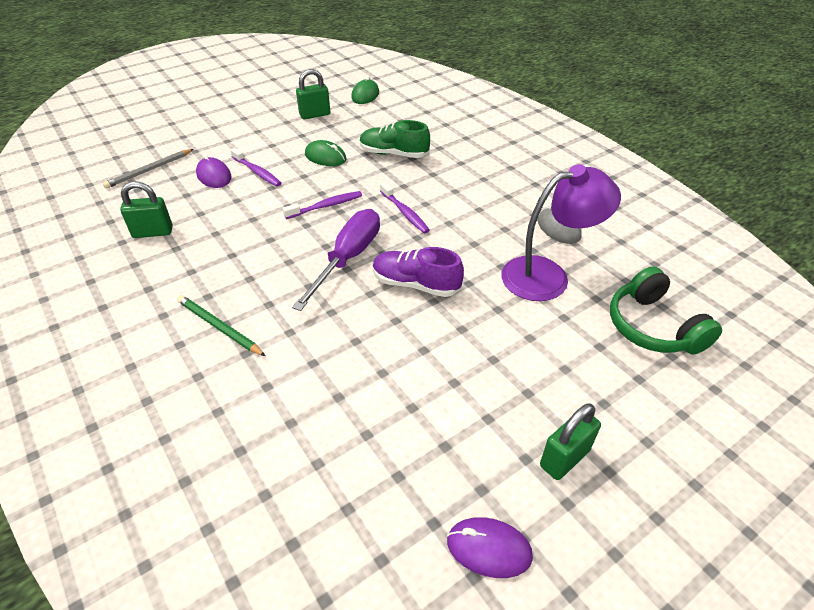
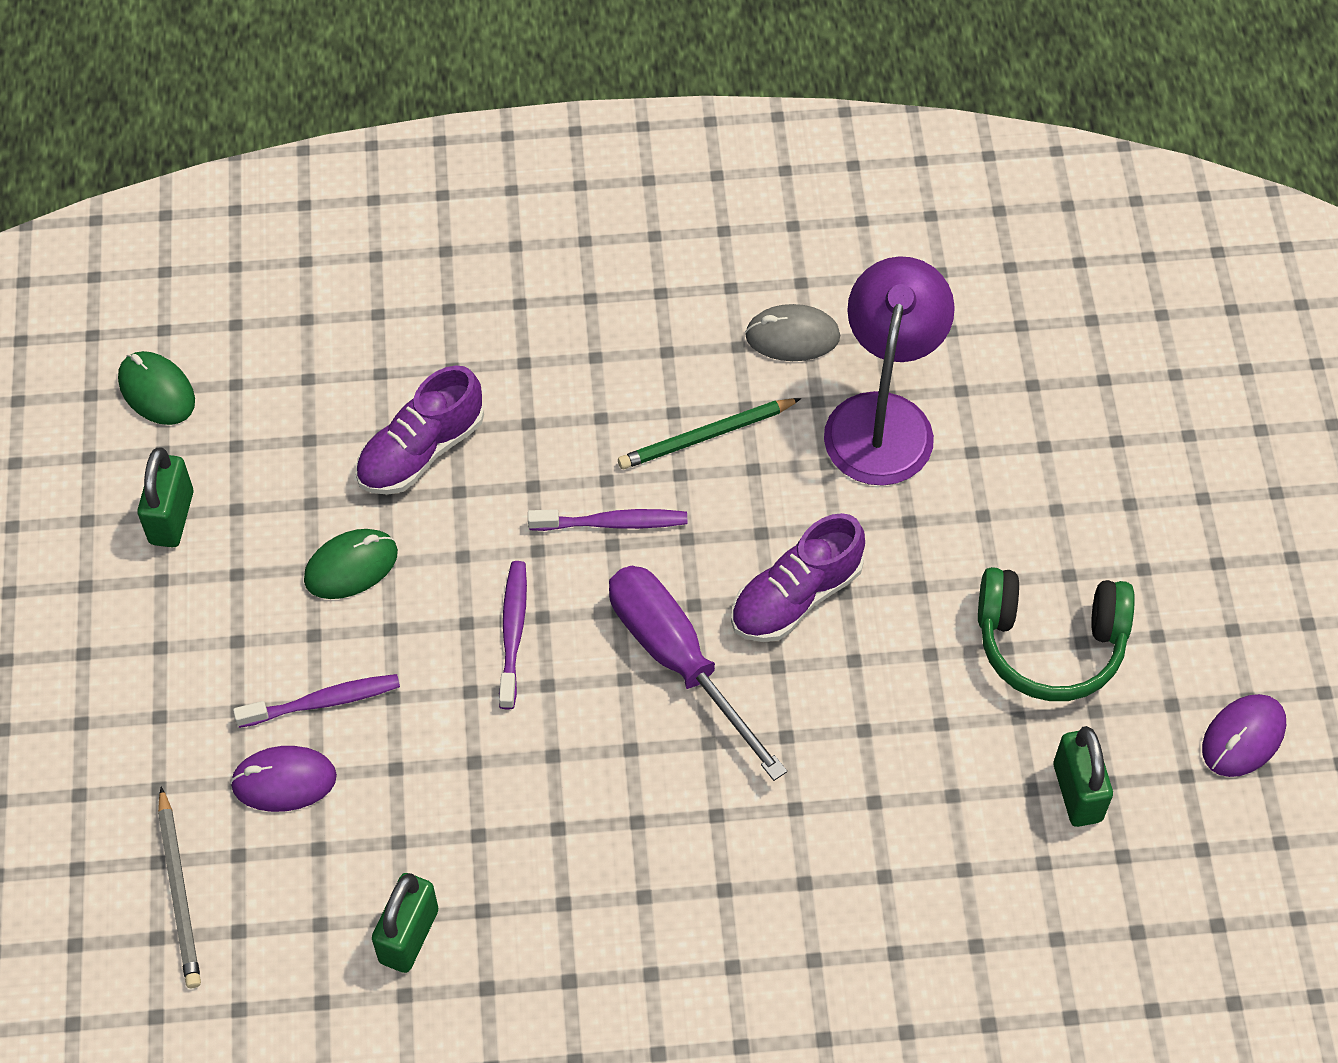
camera: 60 degrees left, 15 degrees up
(219, 327) = (728, 901): green pencil -> green pencil (706, 436)
(393, 154) = (421, 451): green shoe -> purple shoe
(564, 458) = (1178, 596): green padlock -> green padlock (1077, 792)
(653, 327) = (1049, 364): green headphones -> green headphones (1050, 644)

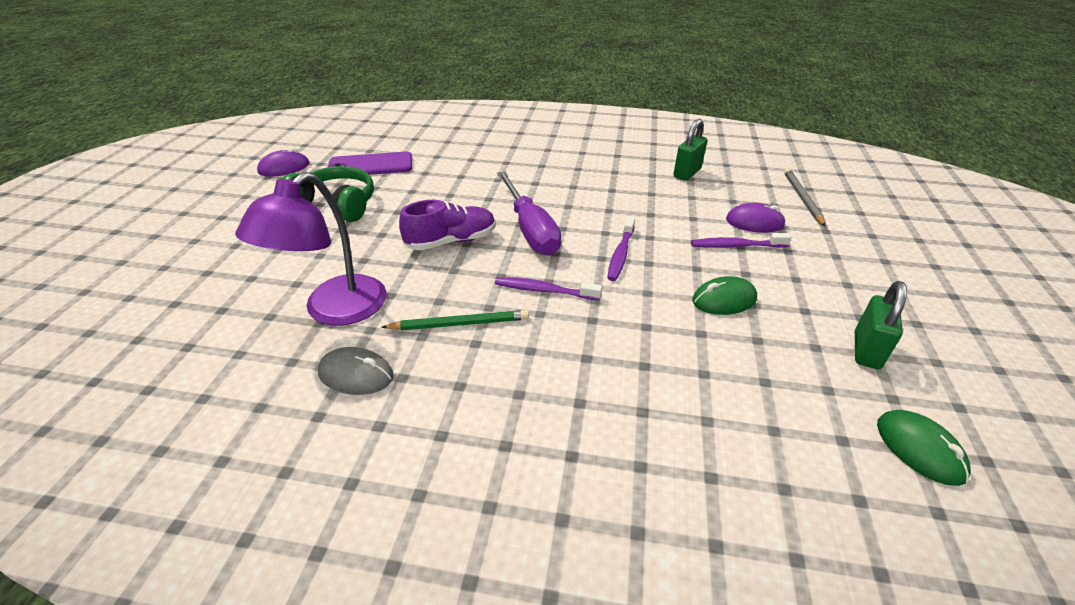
camera: 165 degrees left, 20 degrees down
(421, 451) = (673, 355): purple shoe -> none
(1077, 792) = (370, 165): green padlock -> purple phone

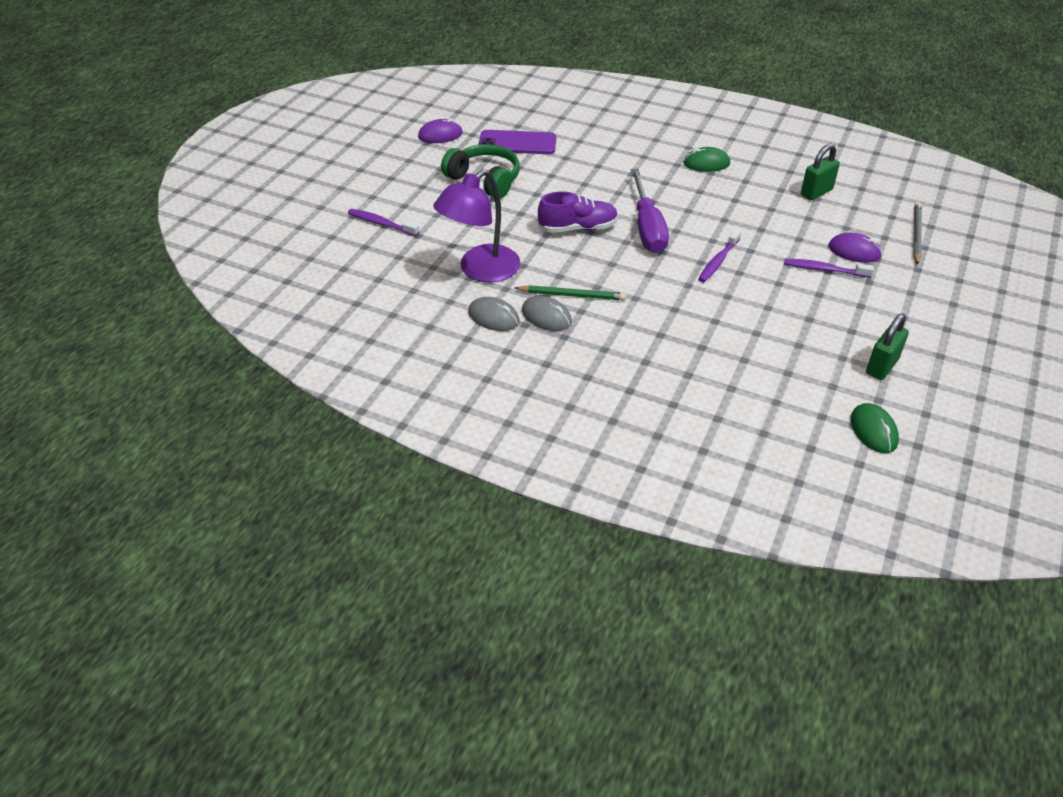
camera: 15 degrees right, 5 degrees up
(430, 360) = (546, 316): none -> grey mouse
(544, 290) = (644, 281): purple toothbrush -> purple toothbrush (381, 223)
(724, 300) = (788, 312): green mouse -> green mouse (706, 163)

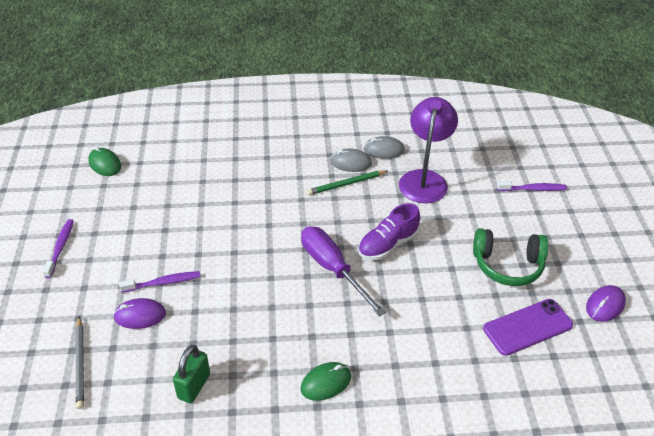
camera: 150 degrees right, 0 degrees up
(718, 261) = (255, 256): purple toothbrush -> purple toothbrush (60, 247)
(881, 366) = (103, 209): green padlock -> none

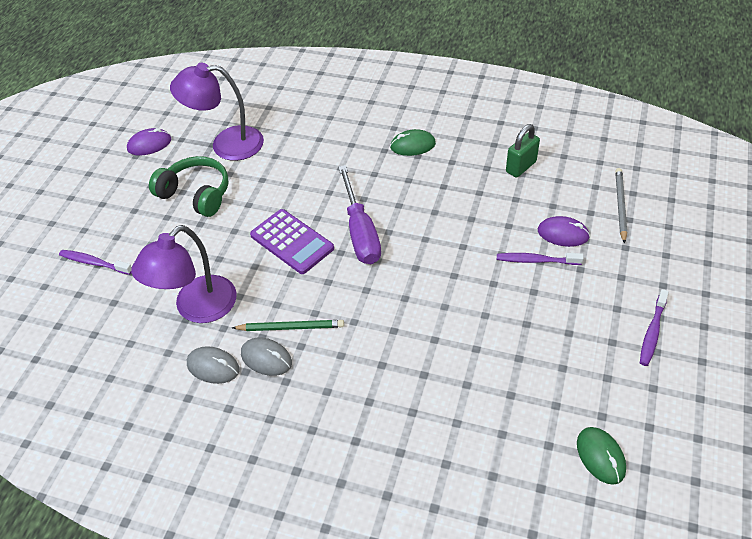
camera: 155 degrees left, 5 degrees up
(388, 244) = (292, 242): purple shoe -> purple calculator
(528, 327) = (226, 144): purple phone -> purple lamp

